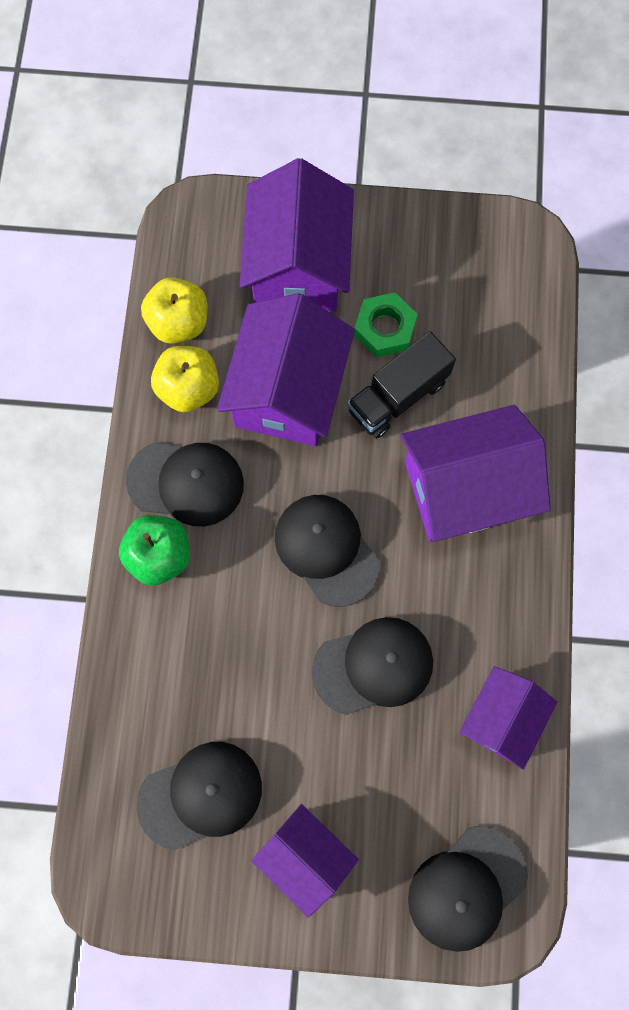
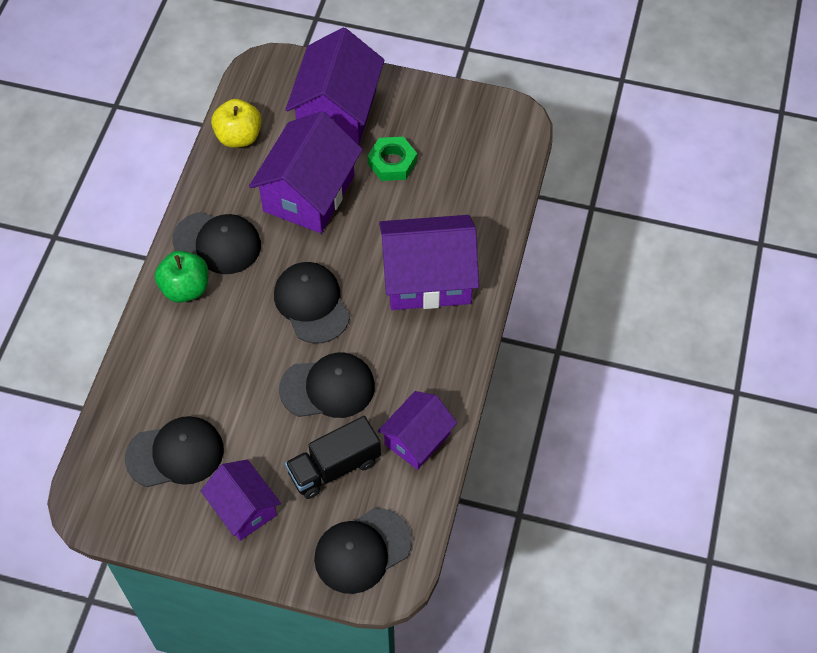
camera: 10 degrees right, 15 degrees down
(189, 388) = (235, 181): yellow apple -> none
(397, 396) = (391, 209): black truck -> black truck (334, 467)

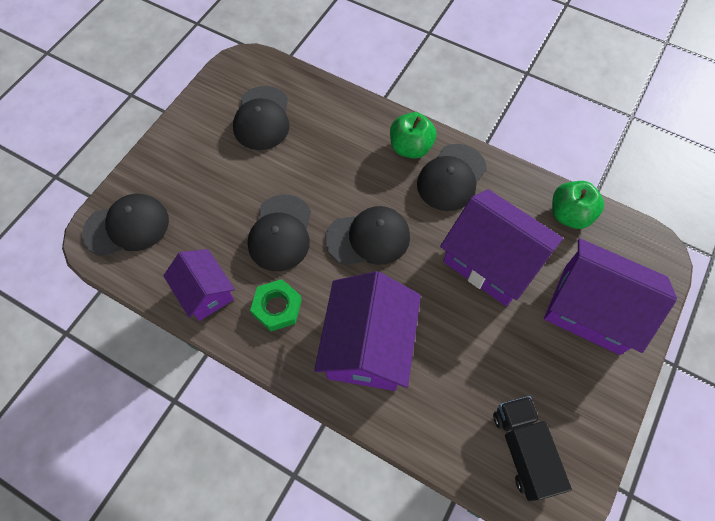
camera: 105 degrees right, 5 degrees up
(239, 137) = (569, 215): yellow apple -> green apple
(243, 508) = (199, 154): purple house -> none
(334, 467) = (206, 222): black truck -> black truck (523, 450)
(362, 551) = (127, 226): black cap -> black cap turned 90 degrees clockwise
(392, 162) = (516, 347): green nut -> green nut (277, 307)

